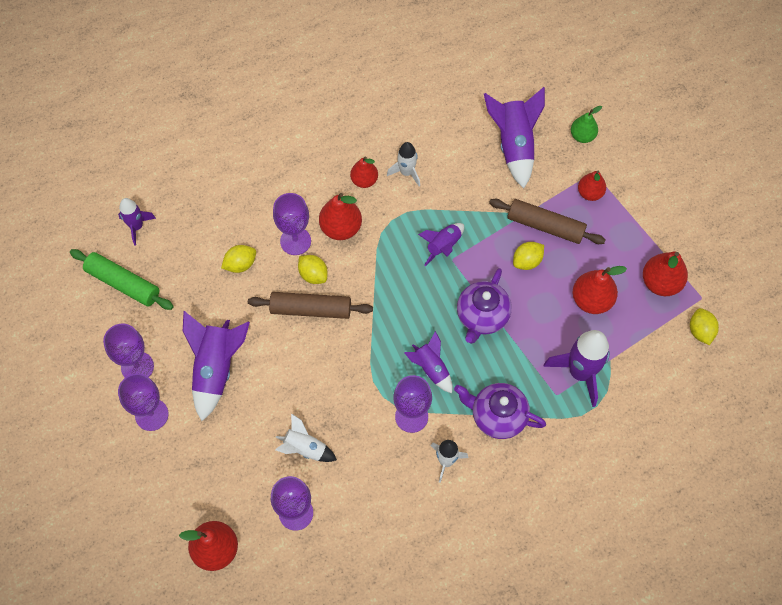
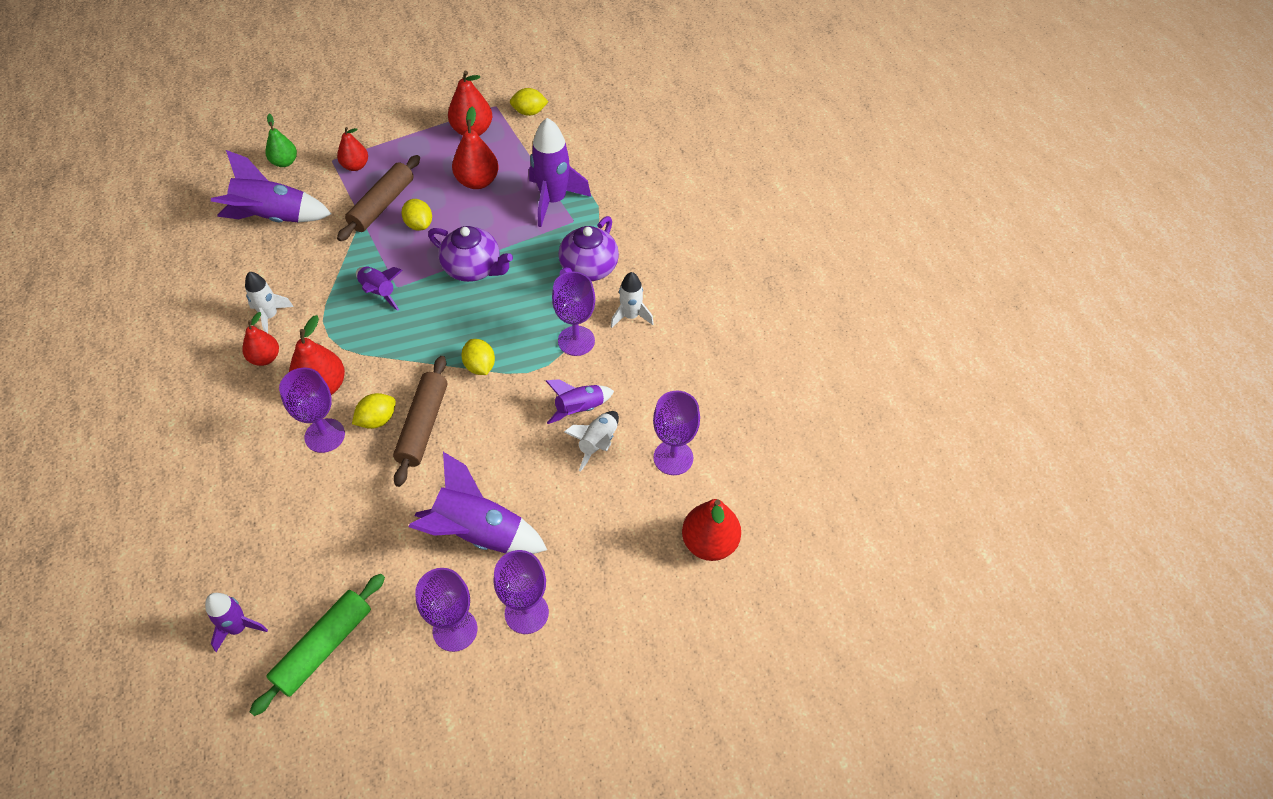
camera: 85 degrees left, 10 degrees down
(240, 264) = (338, 499): yellow lemon -> yellow lemon (480, 366)
(431, 368) = (524, 318): purple rocket -> purple rocket (579, 409)

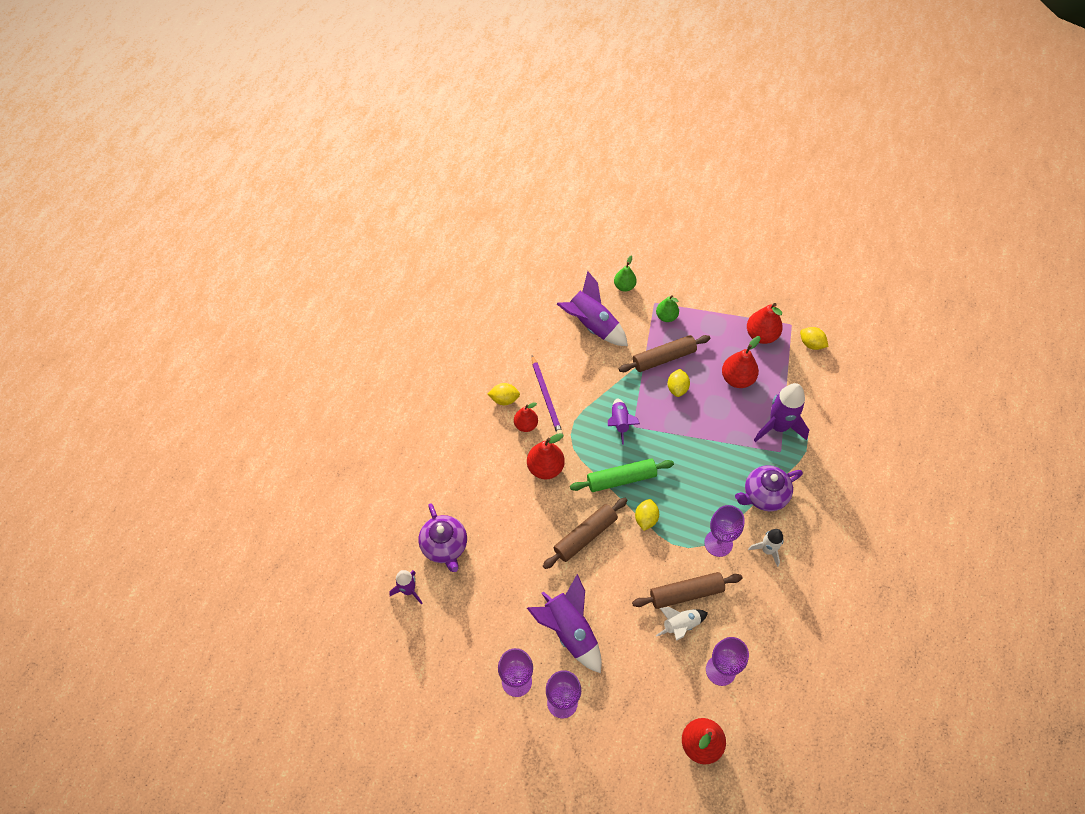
camera: 40 degrees right, 5 degrees up
(270, 316) = (546, 397): white rocket -> purple pencil
(324, 647) = (443, 636): green rolling pin -> green rolling pin (621, 479)
(325, 435) = (526, 502): purple goblet -> none
(355, 166) = (666, 316): red pear -> green pear
(377, 420) = (562, 513): yellow lemon -> yellow lemon (504, 399)
(473, 268) = (689, 444): purple teapot -> purple teapot (444, 546)
(579, 409) = (686, 593): purple rocket -> brown rolling pin

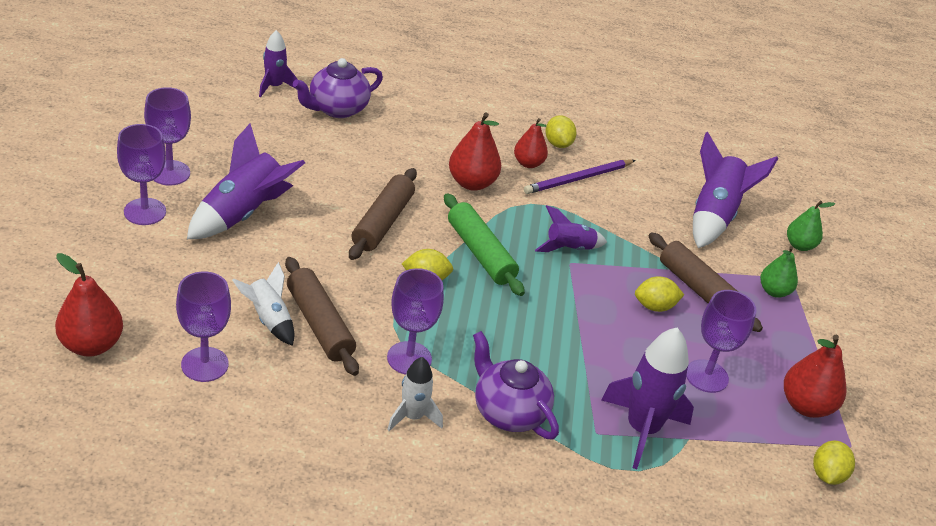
camera: 70 degrees right, 20 degrees down
(585, 536) = (383, 222): brown rolling pin -> brown rolling pin turned 75 degrees clockwise
(737, 379) = (706, 376): red pear -> purple goblet

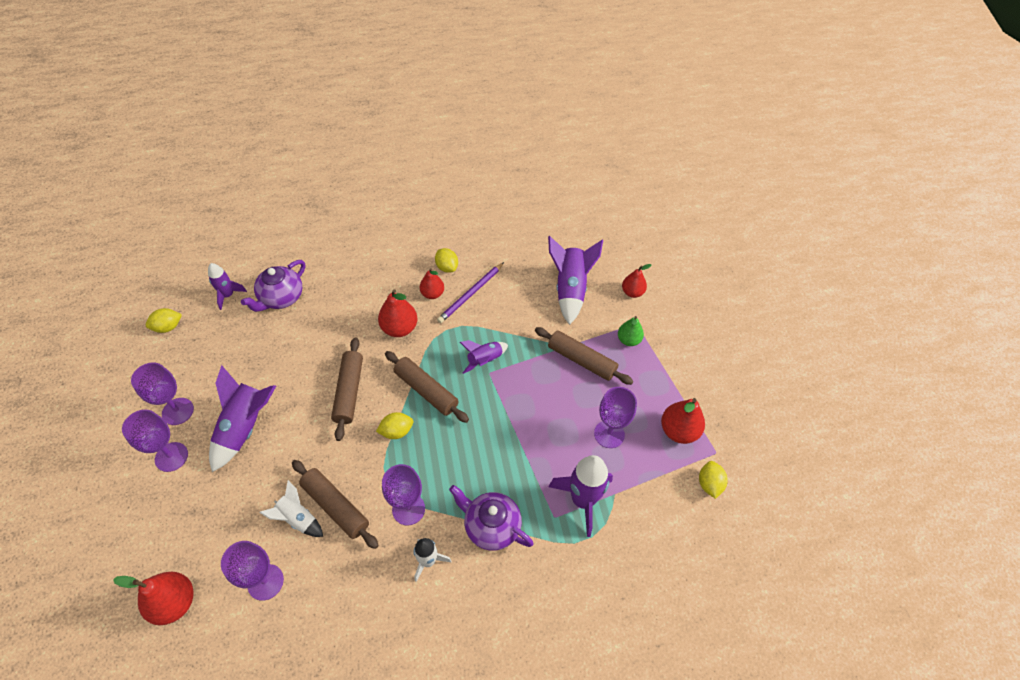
camera: 15 degrees left, 15 degrees up
(480, 253) = (426, 390): green rolling pin -> brown rolling pin
(654, 306) = (557, 387): yellow lemon -> yellow lemon (168, 327)
(799, 245) = (632, 292): green pear -> red pear

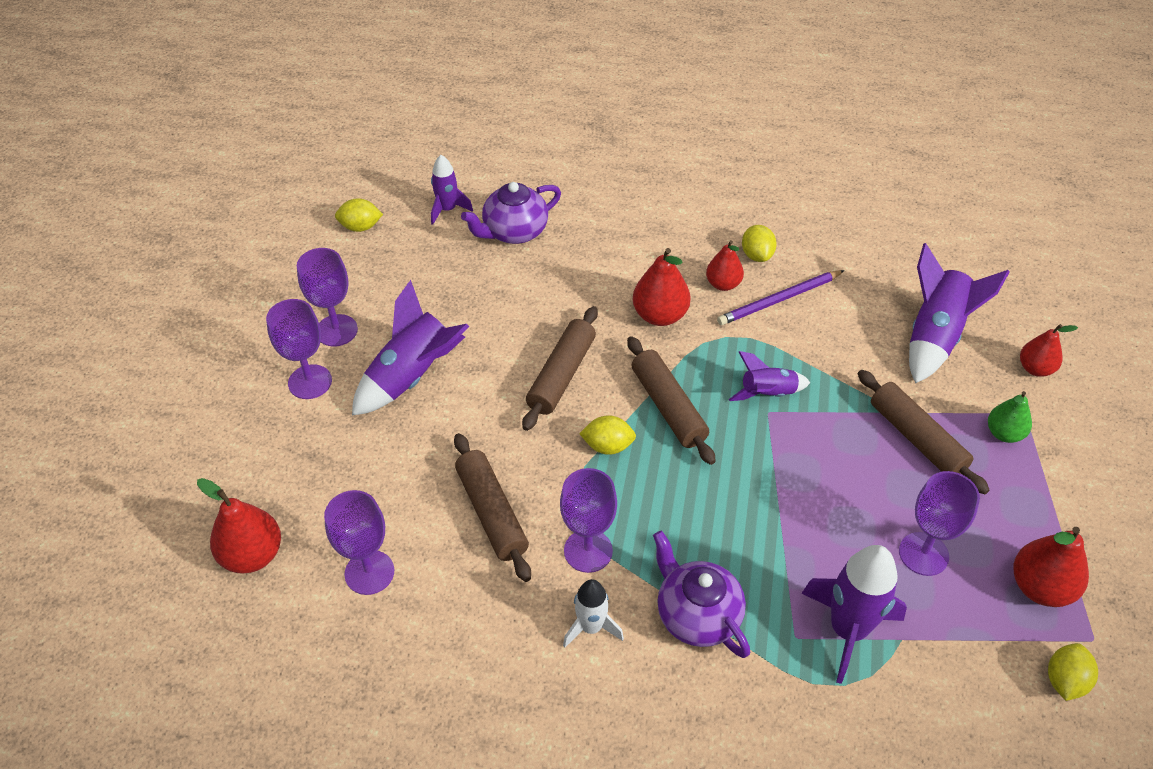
camera: 25 degrees right, 5 degrees down
(298, 518) = (437, 510): white rocket -> none

